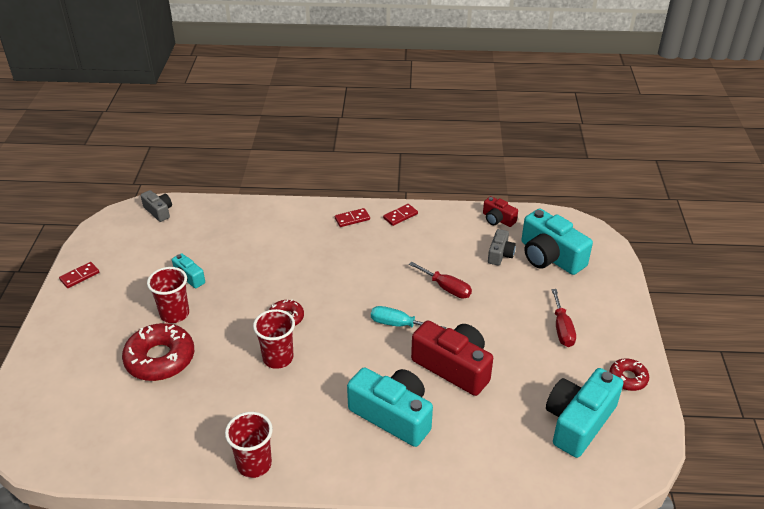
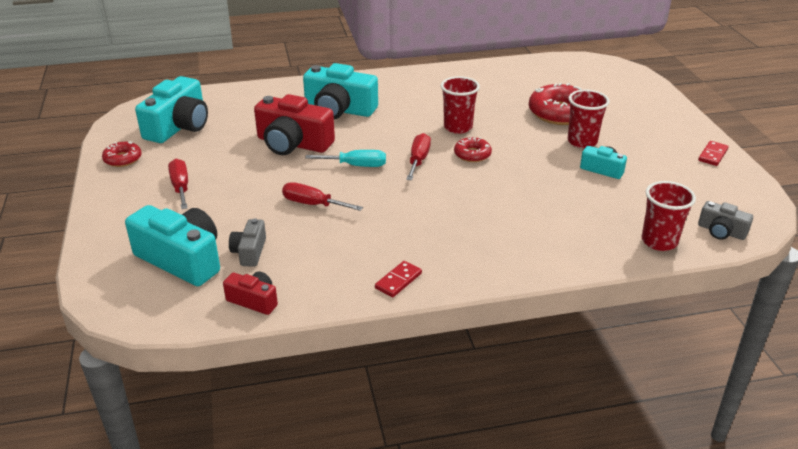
camera: 165 degrees right, 5 degrees down
(254, 464) = (432, 76): red cup -> red cup (659, 241)
(339, 320) = (418, 160): none -> red screwdriver
(352, 219) = (463, 265): red domino -> none

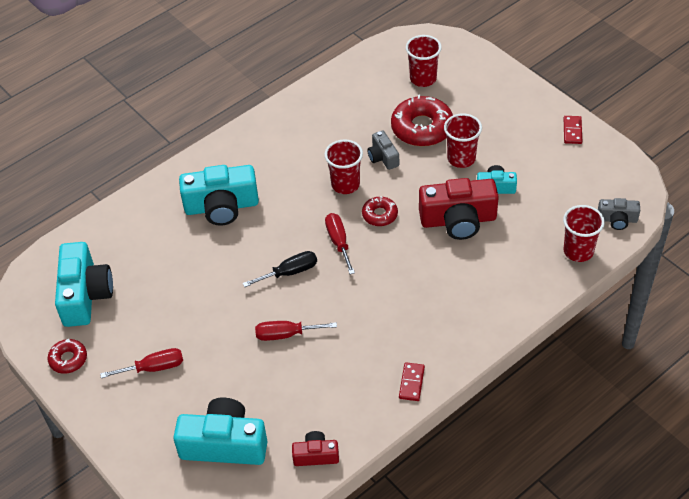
camera: 25 degrees left, 15 degrees up
(180, 187) = (154, 368): red screwdriver -> red screwdriver turned 120 degrees clockwise
(249, 252) = (273, 410): grey camera -> grey camera (383, 157)
(293, 143) = (213, 270): red camera -> red camera (458, 220)
(356, 165) = (289, 272): turquoise screwdriver -> black screwdriver
(585, 85) = (423, 79): none -> red cup

